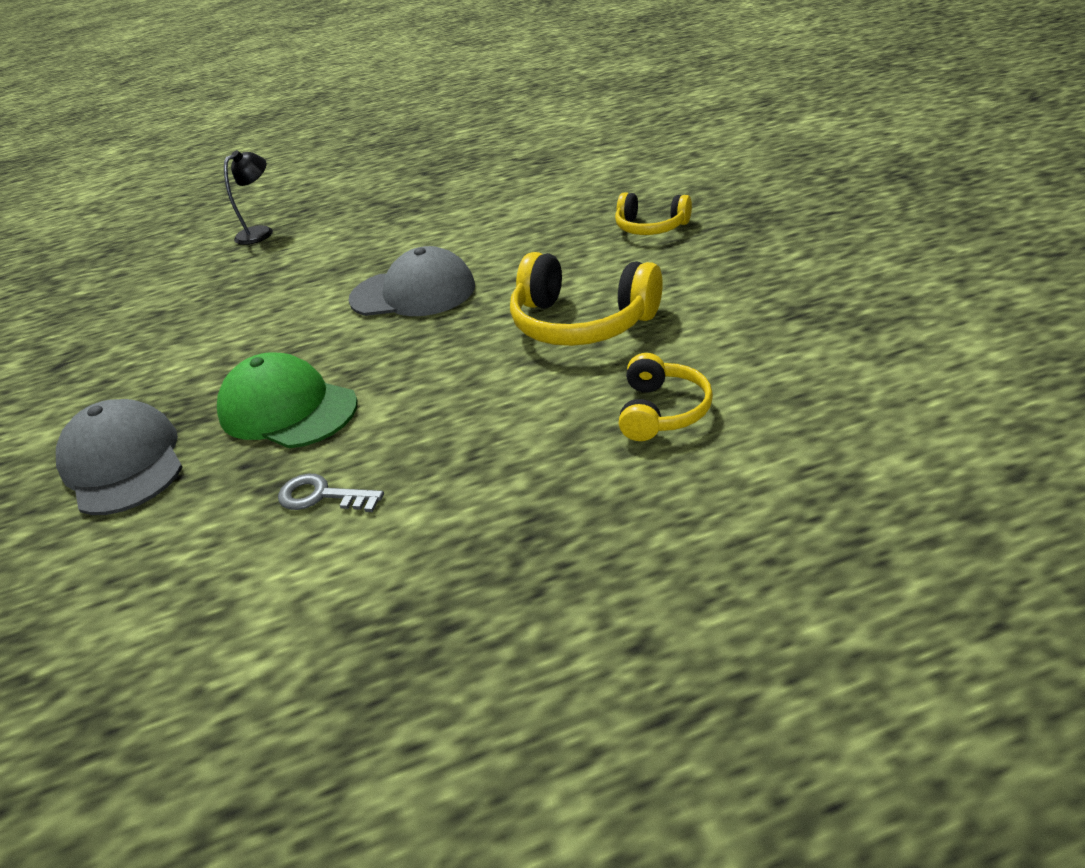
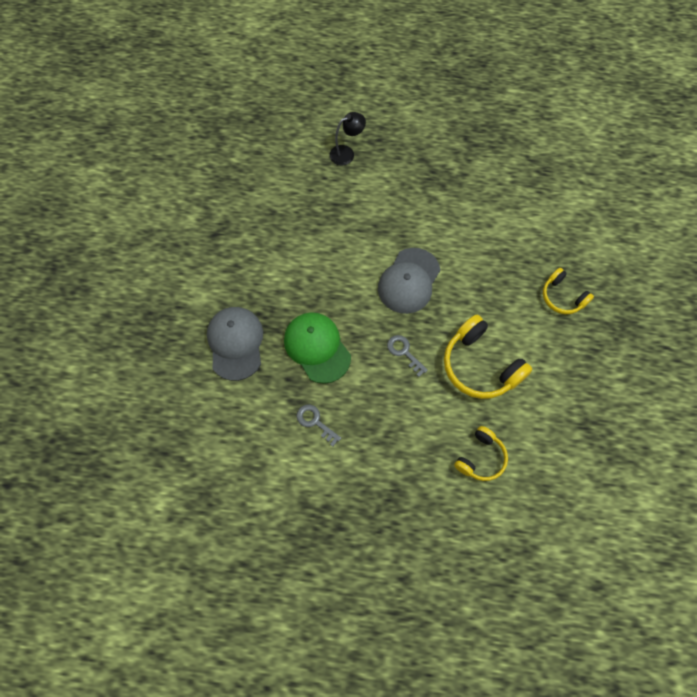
camera: 20 degrees right, 30 degrees up
(413, 293) = (409, 281): grey cap -> grey cap turned 90 degrees clockwise
(447, 356) = (404, 352): none -> grey key

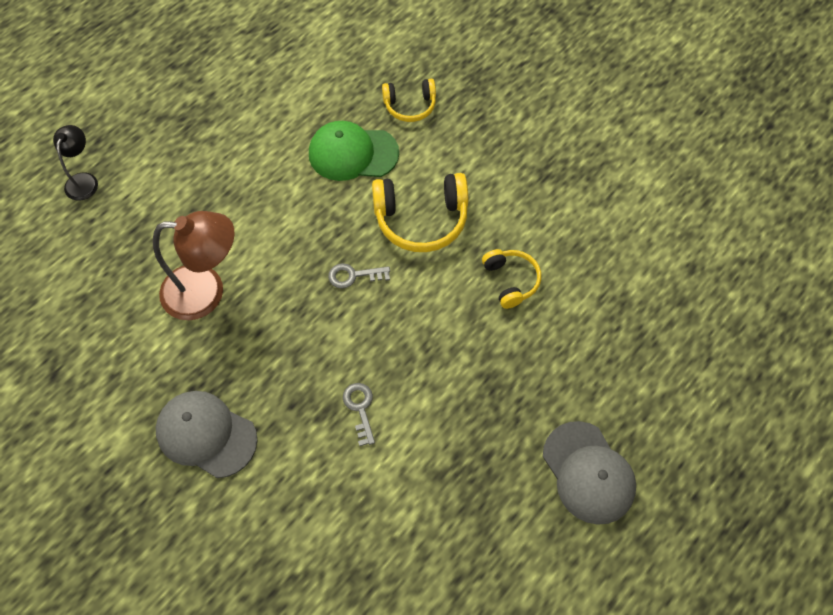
camera: 55 degrees left, 5 degrees down
(315, 422) = (360, 408): grey key -> grey key turned 90 degrees clockwise
(317, 347) = (280, 354): green cap -> green cap (353, 153)
(326, 274) = (206, 292): none -> brown lamp
(409, 281) = (281, 220): grey cap -> grey cap (588, 473)

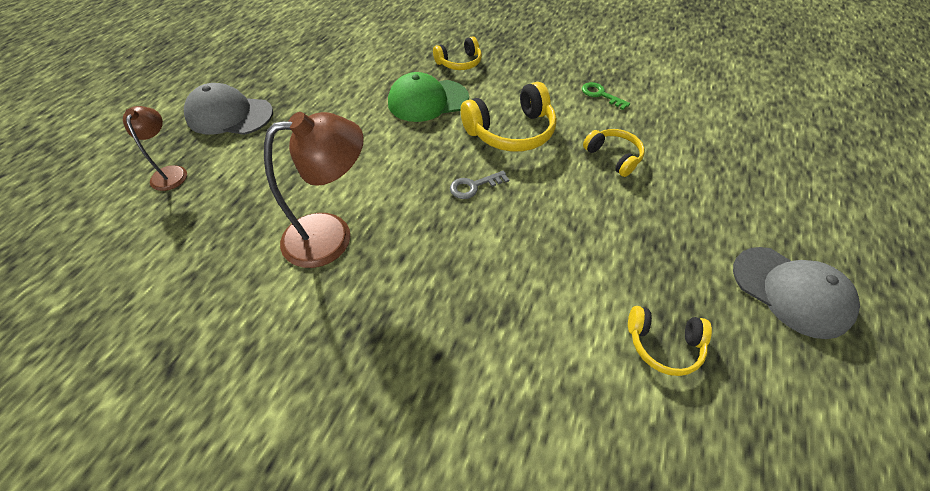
camera: 20 degrees left, 10 degrees down
(83, 180) = (170, 172): black lamp -> brown lamp
(206, 434) = (383, 379): grey cap -> grey cap (229, 115)
(360, 408) = (541, 299): grey key -> none
(441, 480) = (663, 345): none -> yellow headphones
(545, 195) = (600, 95): none -> green key

